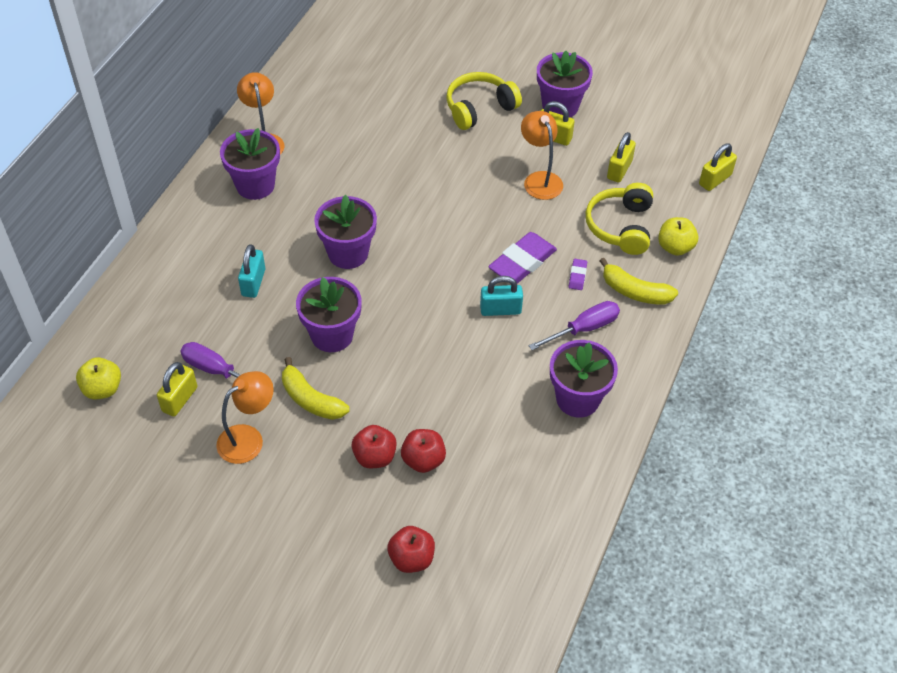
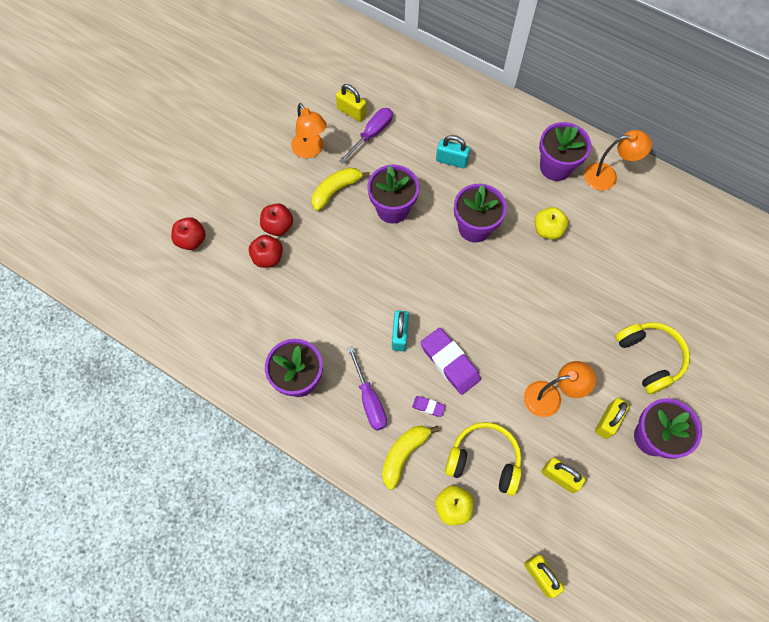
camera: 100 degrees right, 15 degrees up
(102, 389) = (368, 69): yellow apple -> yellow apple (547, 230)

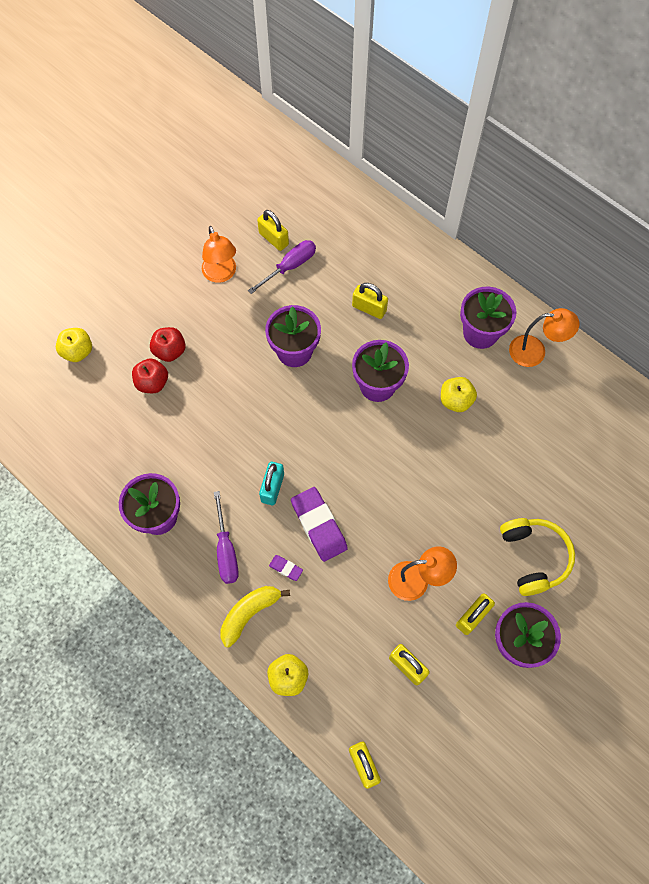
camera: 10 degrees right, 0 degrees up
(192, 240) = (78, 352): red apple -> yellow apple
(336, 190) = (239, 322): yellow banana -> none
(451, 160) = (369, 308): turquoise padlock -> yellow padlock
(484, 460) = (331, 635): yellow headphones -> none

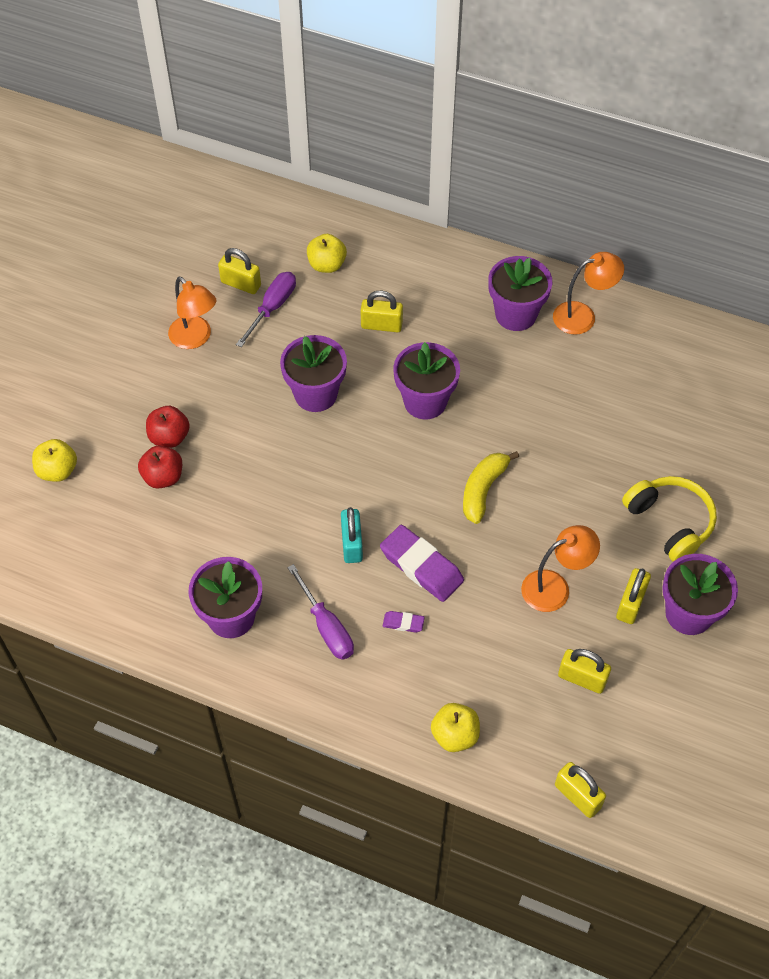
camera: 20 degrees left, 10 degrees down
(249, 613) = (382, 684): yellow banana -> yellow banana (483, 490)
(455, 400) = (518, 391): yellow apple -> yellow apple (327, 265)

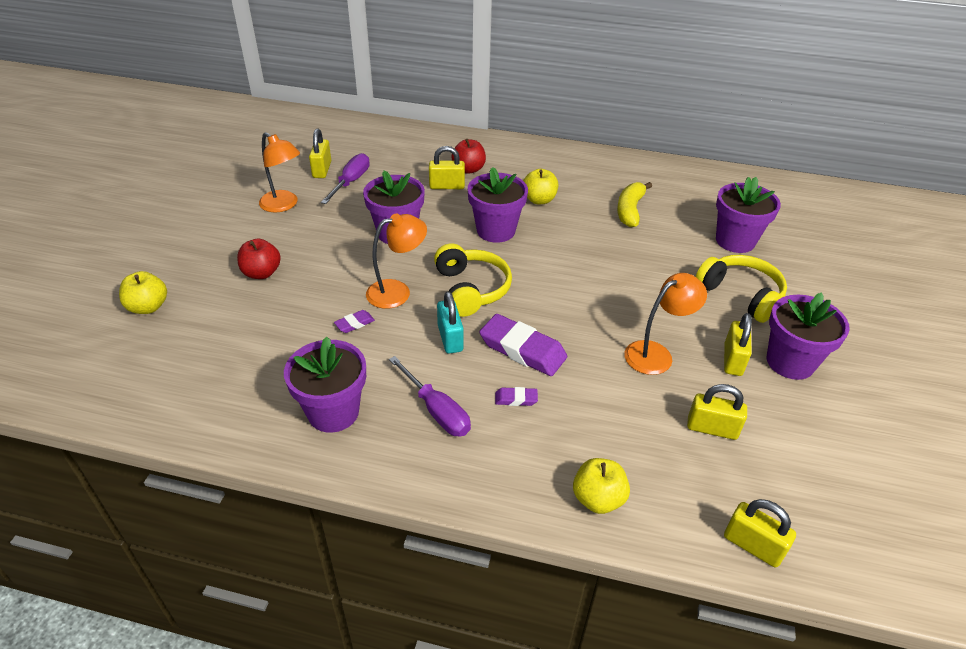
camera: 10 degrees left, 15 degrees down
(163, 477) = (256, 303): red apple -> red apple (469, 169)
(241, 284) = (322, 170): yellow padlock -> yellow padlock turned 75 degrees clockwise
(259, 515) = (354, 324): none -> purple eraser
(327, 265) = (394, 154): yellow apple -> yellow apple (539, 200)
(383, 483) = (471, 289): none -> yellow headphones
(483, 490) = (565, 286): yellow banana -> yellow banana (630, 210)
(515, 314) = (557, 173): purple flower pot -> purple flower pot (735, 241)
(583, 316) = (611, 170): orange lamp -> orange lamp (397, 291)

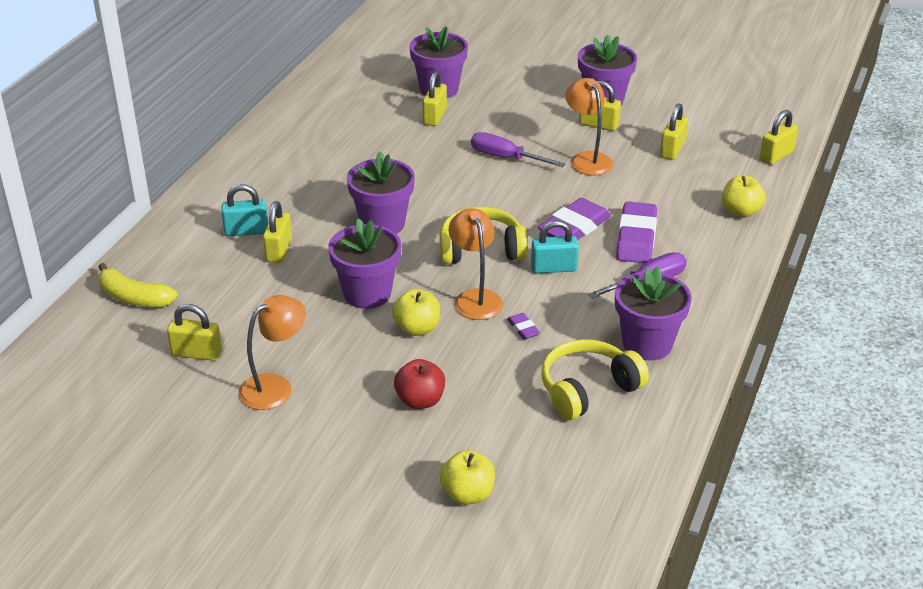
camera: 80 degrees left, 5 degrees down
(351, 182) = (239, 327): purple screwdriver -> purple screwdriver (505, 158)
(469, 169) = (246, 231): red apple -> turquoise padlock
(516, 399) = (636, 238): purple eraser -> purple eraser, size x2.17
(539, 200) = (332, 189): yellow apple -> yellow apple (417, 328)
(630, 210) = (370, 136): yellow banana -> yellow banana (133, 297)
(682, 243) = (435, 117): none -> yellow padlock
(740, 295) = (518, 103): yellow headphones -> yellow headphones (588, 389)

